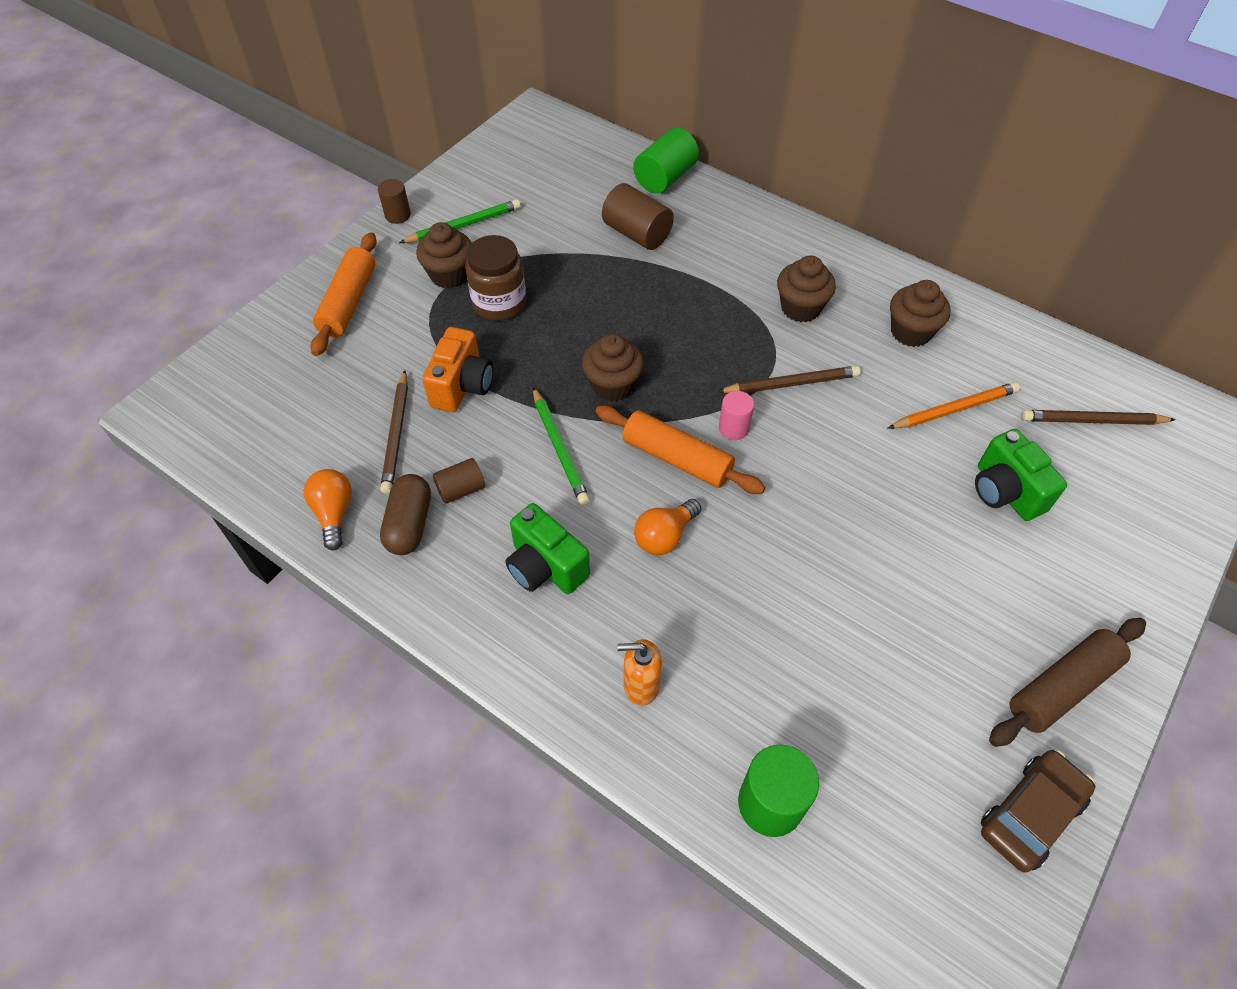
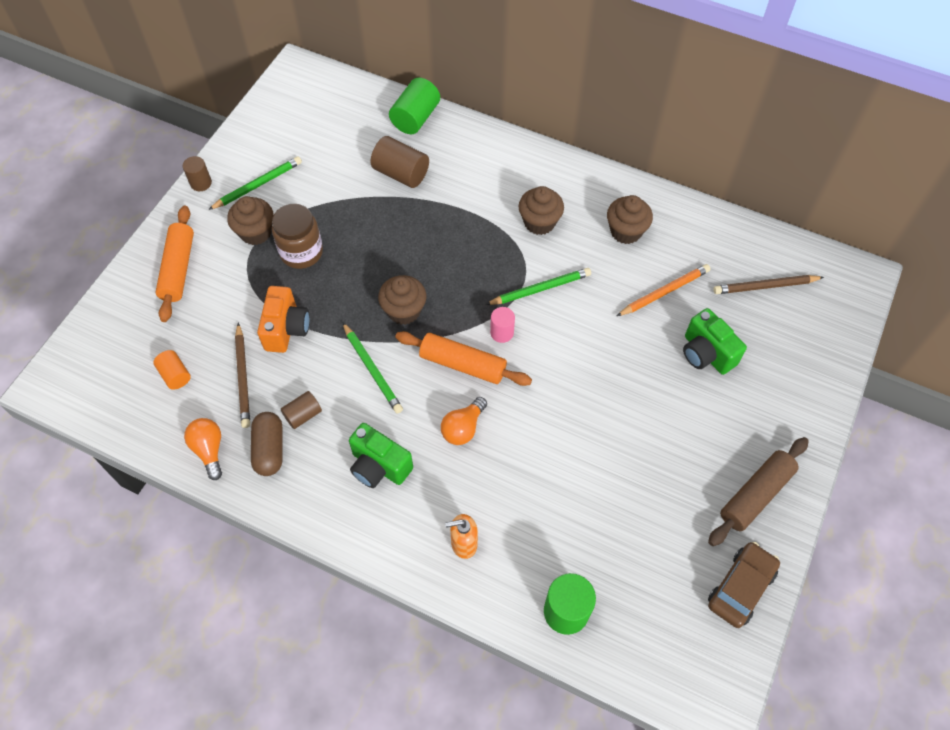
camera: 10 degrees left, 5 degrees up
(314, 419) = (175, 375): none -> orange cylinder
(791, 383) = (540, 289): brown pencil -> green pencil

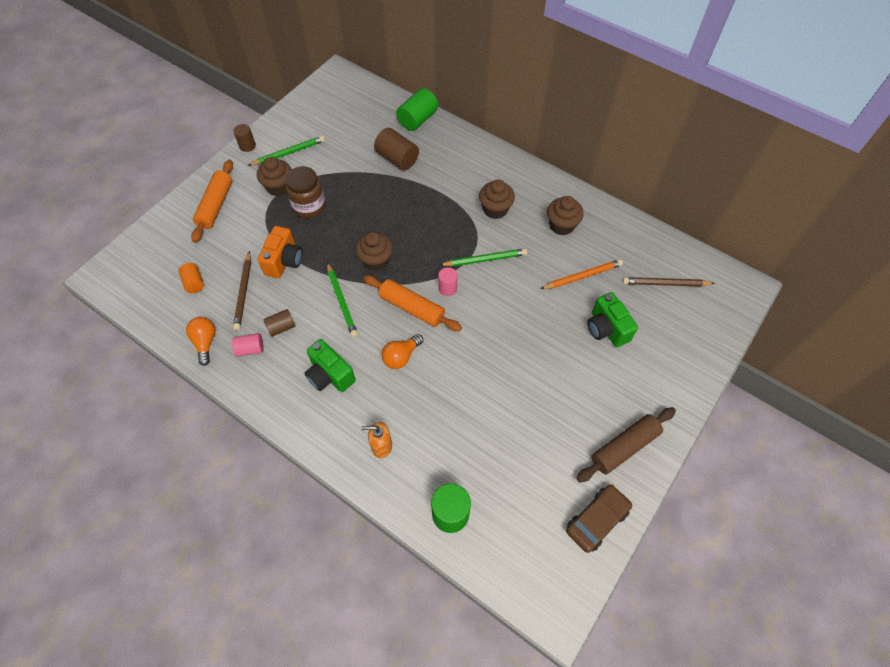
camera: 10 degrees right, 0 degrees up
(269, 449) = (250, 349): brown capsule -> pink cylinder

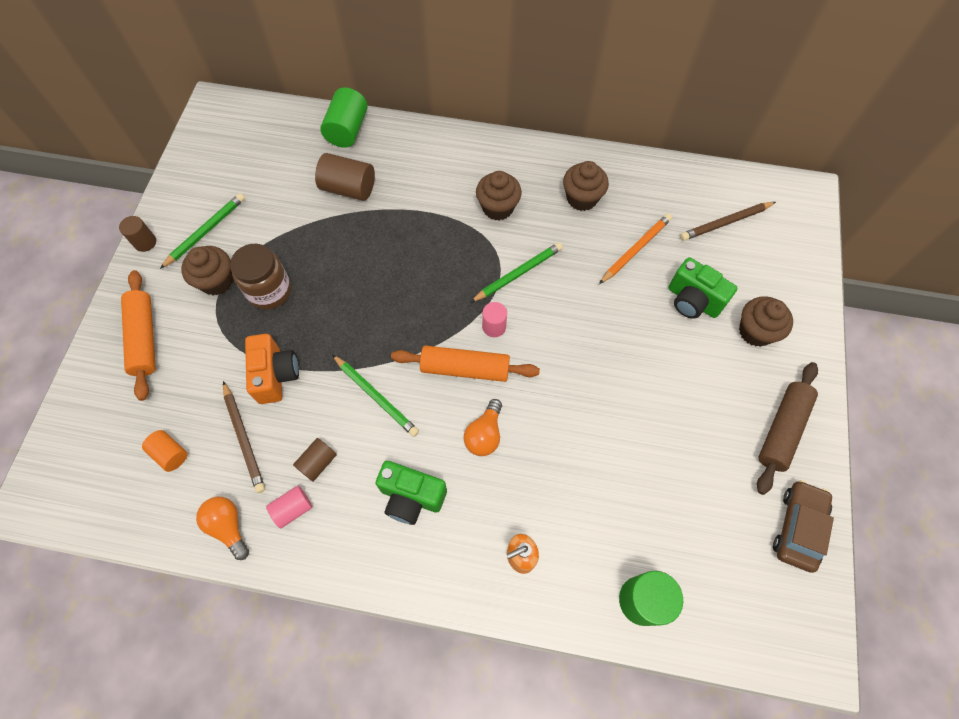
camera: 25 degrees left, 5 degrees up
(376, 261) = (391, 327): brown cupcake -> brown cupcake (755, 331)

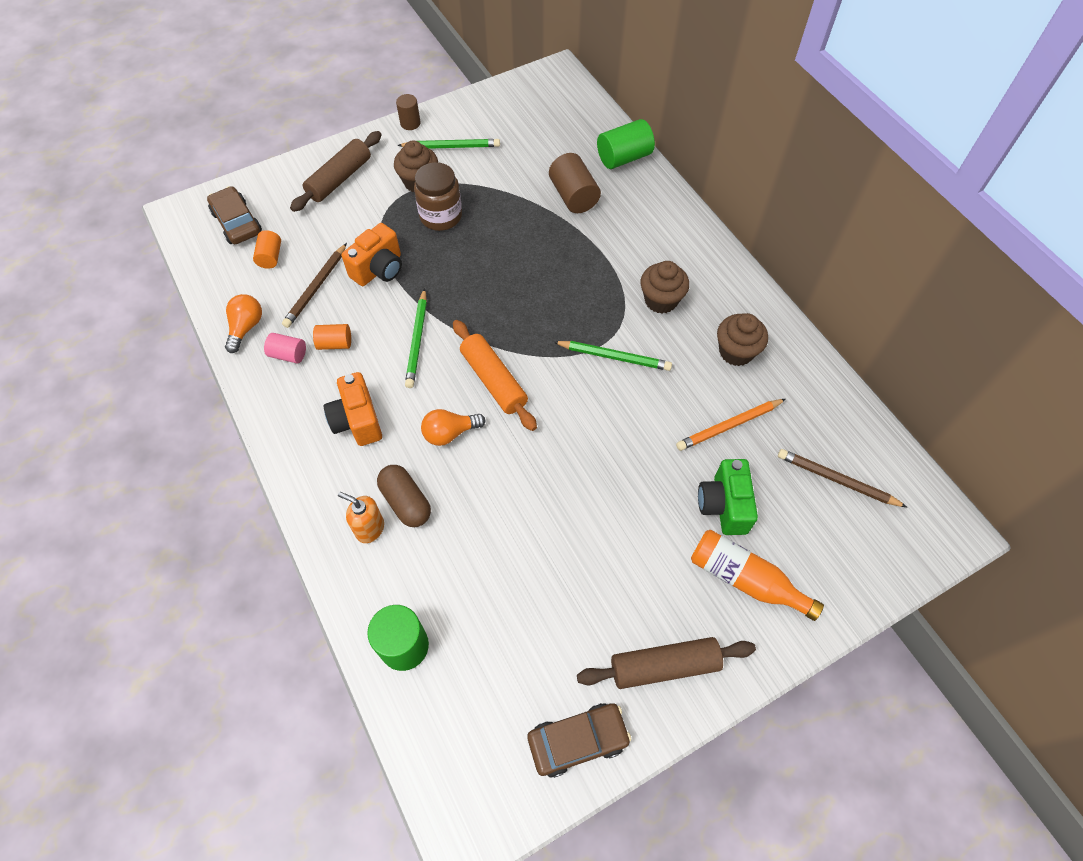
camera: 50 degrees right, 5 degrees down
(99, 457) = (237, 222): none -> brown car
(144, 338) = (339, 179): orange rolling pin -> brown rolling pin
(318, 462) = (335, 343): brown cylinder -> orange cylinder
(411, 497) = (357, 421): green camera -> orange camera
(494, 327) = (549, 374): pink cylinder -> none
(519, 511) = (406, 502): none -> brown capsule
(635, 249) = (729, 426): orange pencil -> orange pencil turned 150 degrees clockwise
(755, 331) = (745, 579): brown cupcake -> orange bottle

